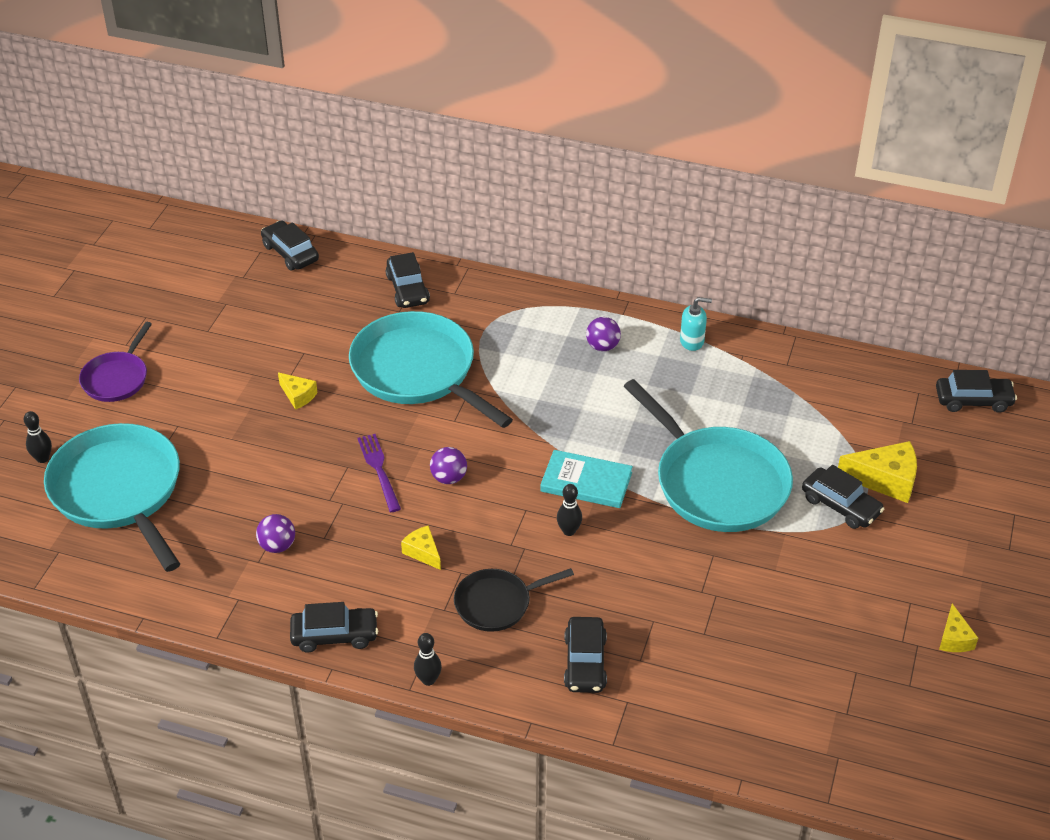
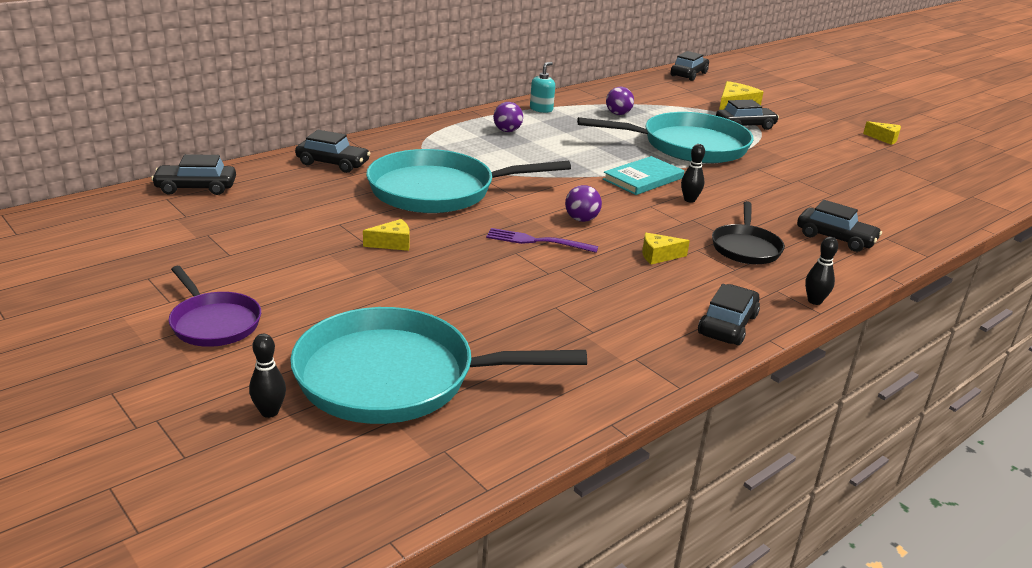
camera: 60 degrees left, 15 degrees down
(277, 546) = (582, 315): purple ball -> purple ball (618, 114)

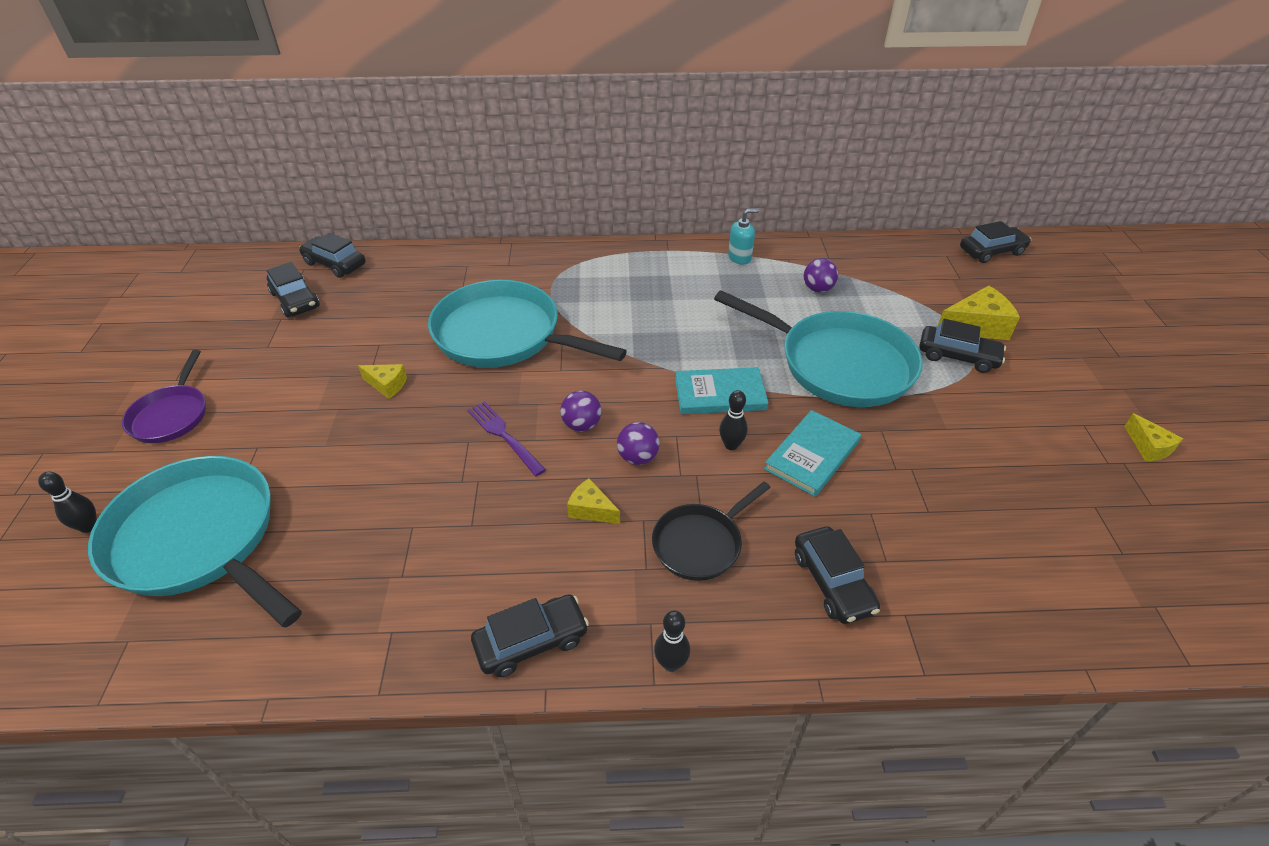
camera: 40 degrees right, 15 degrees up
(333, 163) = (462, 270): black car -> black car (295, 300)
(507, 131) = (665, 277): purple ball -> purple ball (638, 457)
(740, 190) = (812, 455): none -> turquoise book

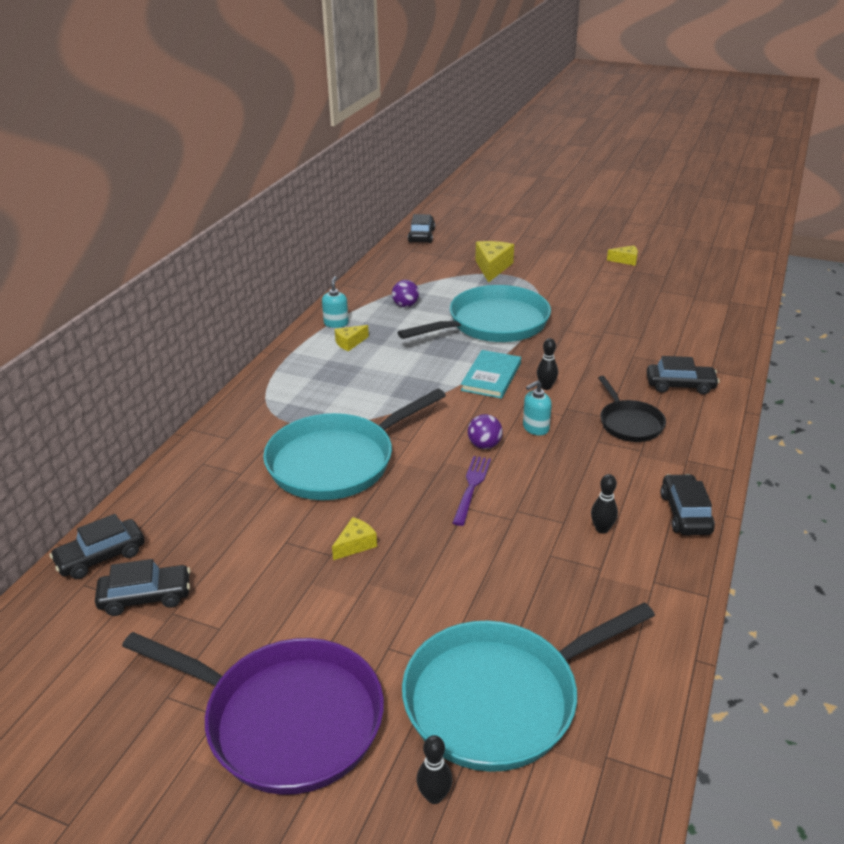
camera: 65 degrees left, 10 degrees down
(171, 415) = (286, 720): purple pan -> purple pan, size x1.88
(503, 435) = (471, 487): purple fork -> purple fork turned 120 degrees clockwise
(591, 510) = (576, 461): yellow cheese -> yellow cheese (350, 343)
(638, 457) = (535, 428): purple ball -> turquoise soap dispenser
(671, 663) = (720, 459): black bowling pin -> black bowling pin (602, 529)
(812, 455) = (573, 360): turquoise book -> none
(957, 356) = (516, 283): black car -> none

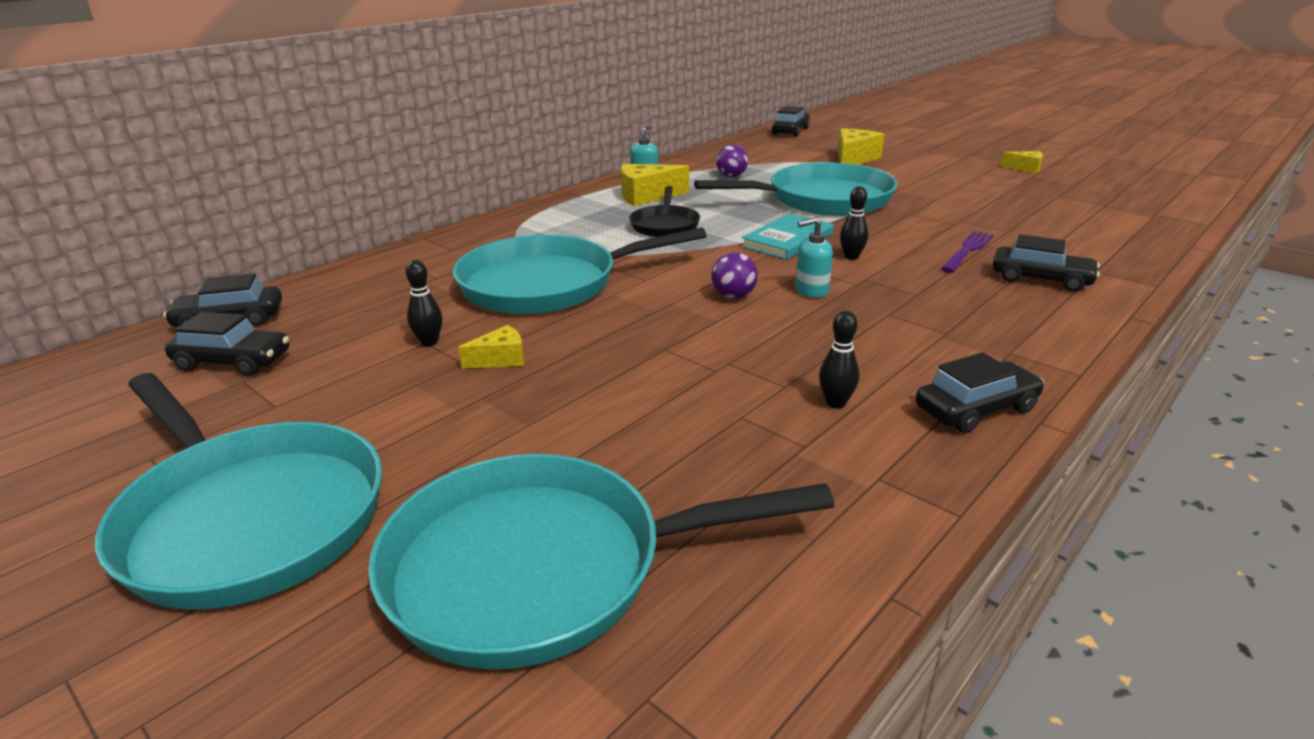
camera: 20 degrees right, 5 degrees down
(286, 720) = (250, 517): purple pan -> turquoise pan
(350, 343) = (646, 196): yellow cheese -> yellow cheese, size x1.73
(434, 796) = (342, 671): black bowling pin -> black bowling pin (429, 342)
(471, 487) = (687, 331): purple fork -> purple fork (967, 250)
(629, 423) = (945, 304): black pan -> black pan (665, 225)
(685, 513) = (976, 409): black car -> black car turned 45 degrees clockwise

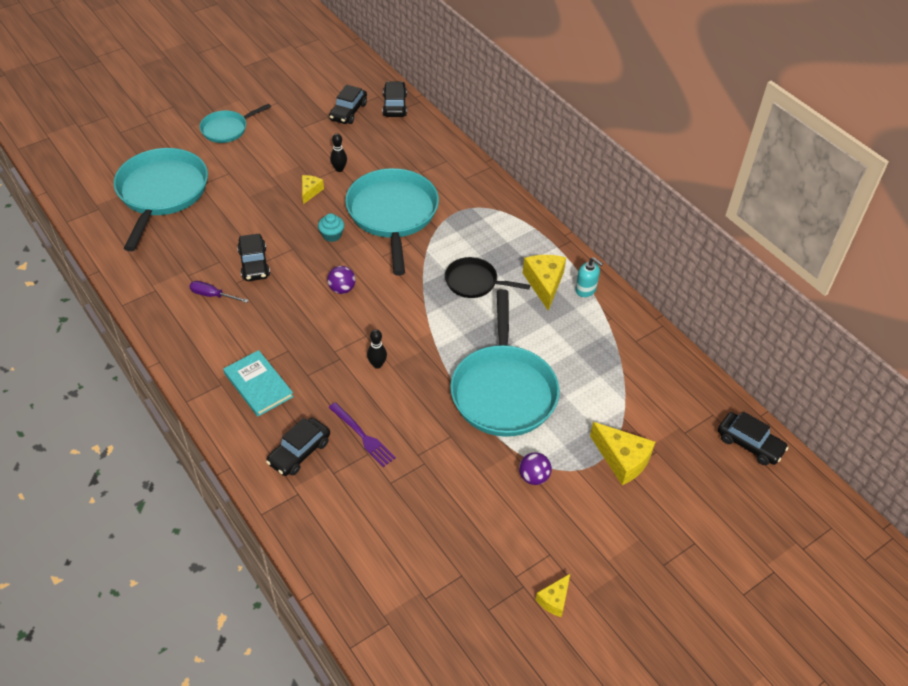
camera: 100 degrees right, 20 degrees up
(250, 517) = (227, 129): turquoise pan -> turquoise pan, size x0.53
(500, 359) = (310, 191): yellow cheese -> yellow cheese turned 150 degrees counterclockwise
(615, 321) = (332, 235): none -> turquoise cupcake
(731, 176) = (585, 348): purple ball -> purple ball (533, 477)
(787, 240) = (420, 340): turquoise book -> turquoise book (258, 385)
(811, 290) = (334, 326): turquoise soap dispenser -> none
(835, 403) = (213, 295): black bowling pin -> purple screwdriver
(976, 409) = (181, 343): black car -> black car (254, 263)

